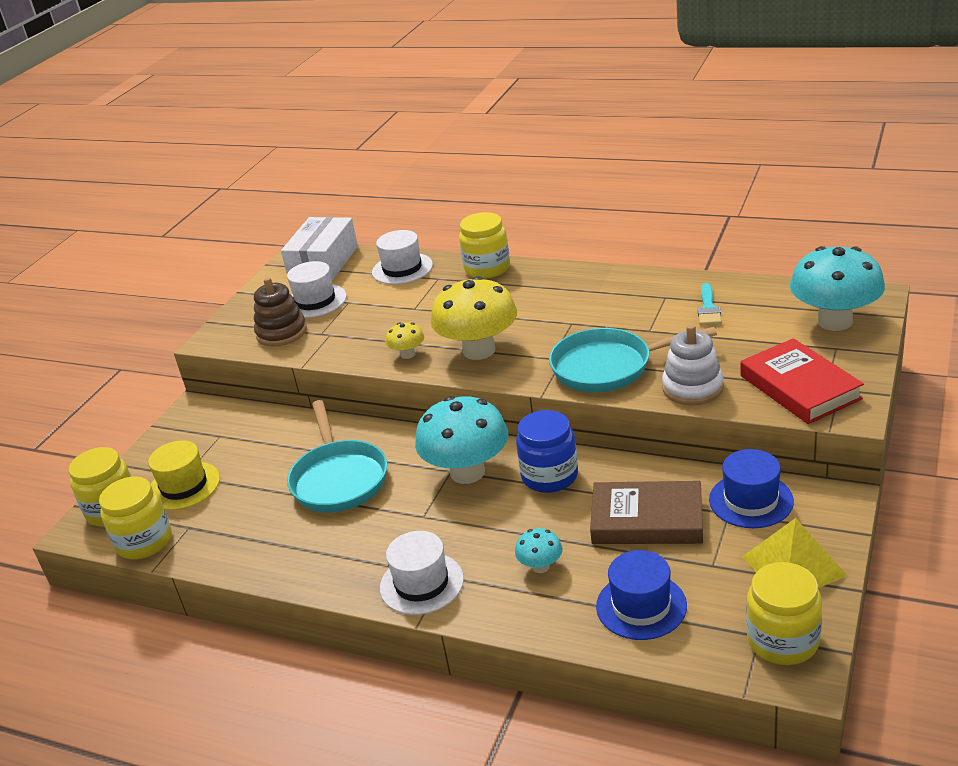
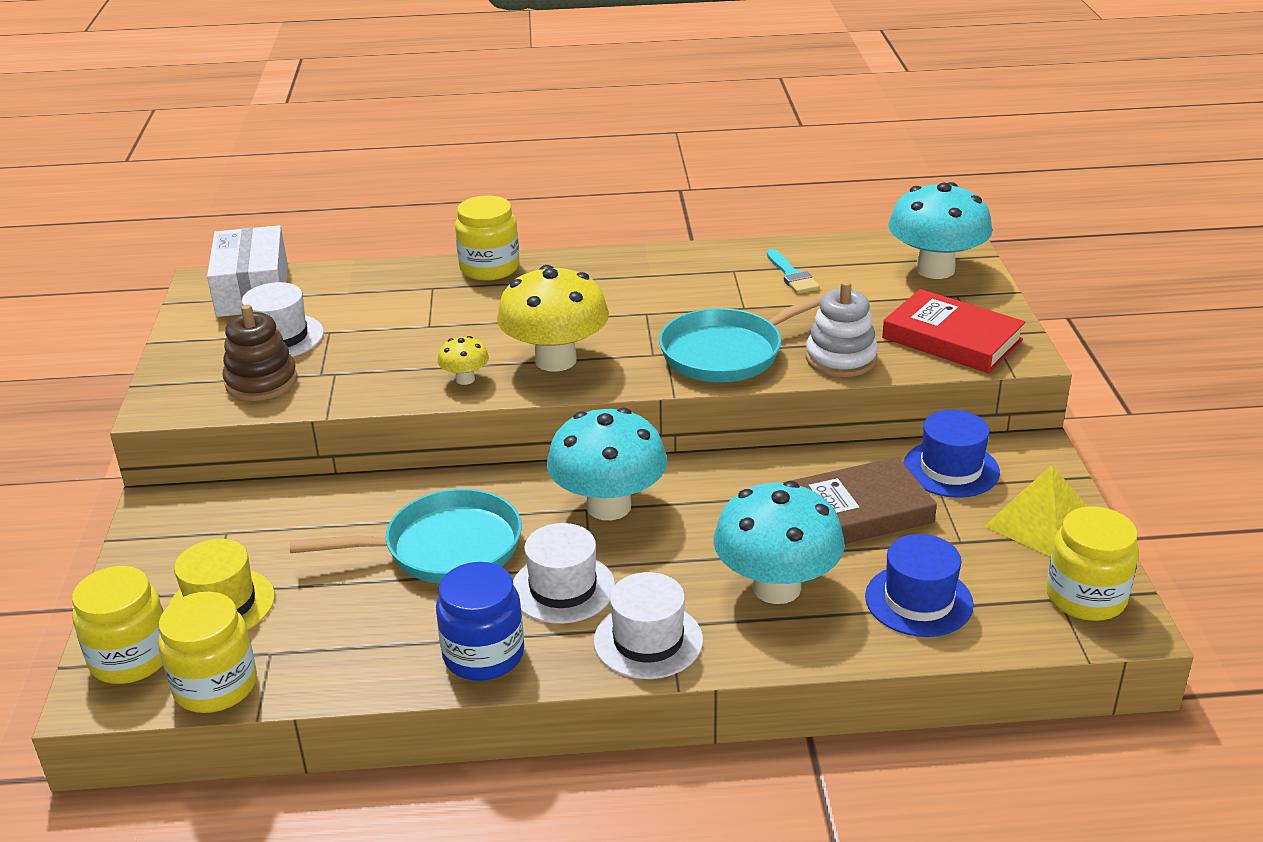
camera: 30 degrees left, 0 degrees up
(339, 479) = (444, 548): turquoise pan -> turquoise pan turned 60 degrees counterclockwise
(402, 269) = (374, 283): white hat -> white hat (563, 588)
(540, 566) = (776, 587): turquoise mushroom -> turquoise mushroom, size x2.19
(549, 476) = (712, 490): blue jar -> blue jar (483, 655)

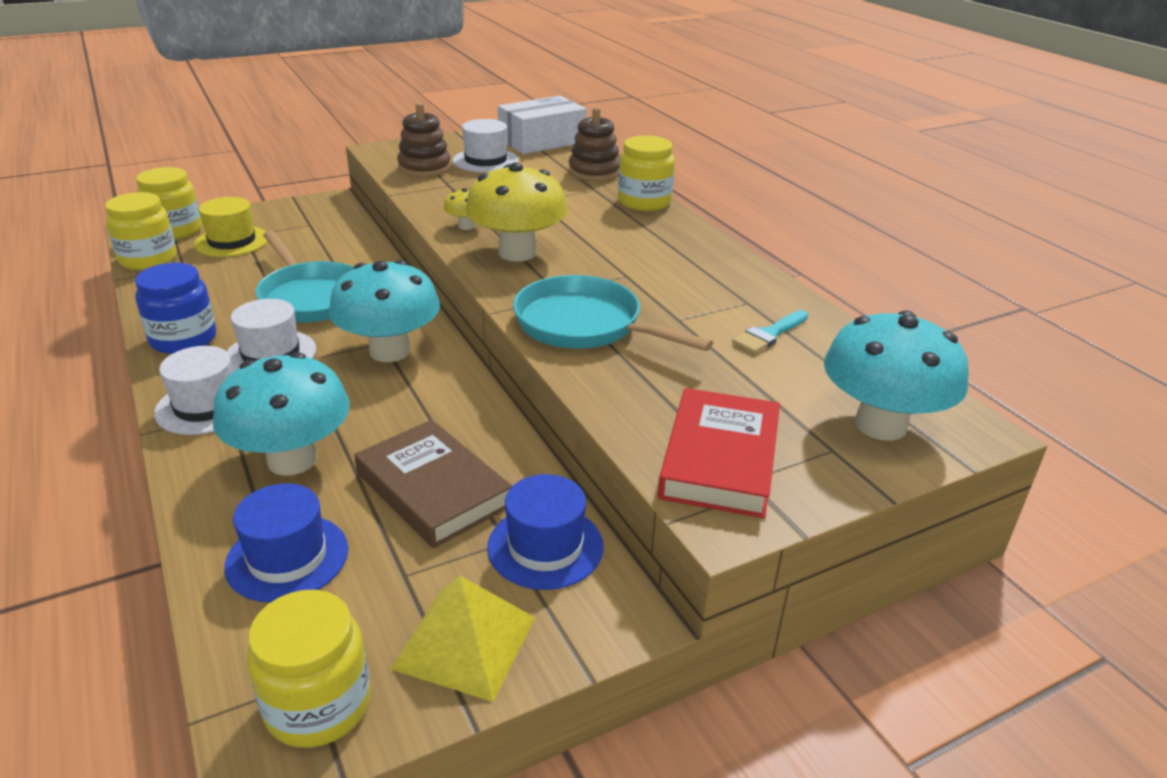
camera: 65 degrees right, 0 degrees up
(383, 278) = (594, 172): none -> brown stacking toy
(841, 359) = (618, 389): white stacking toy -> none

